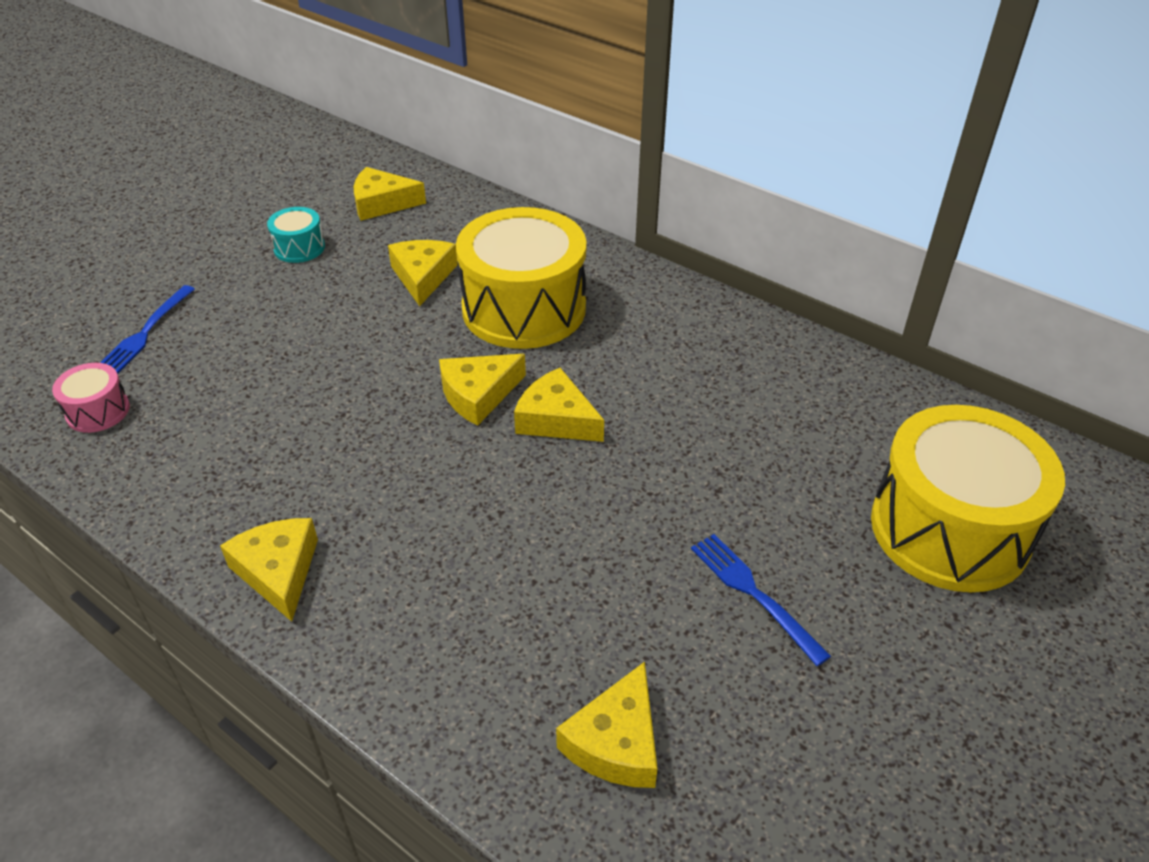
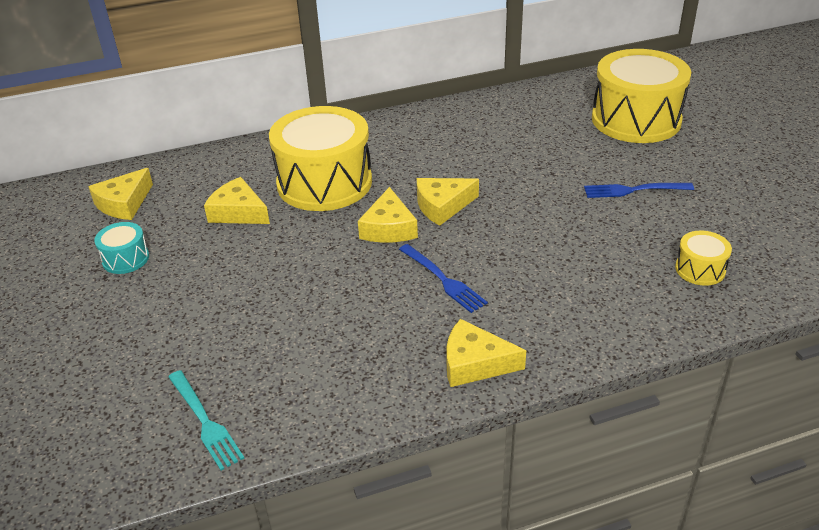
camera: 55 degrees left, 5 degrees down
(98, 411) = (205, 422): pink drum -> turquoise fork
(145, 333) = (132, 371): blue fork -> blue fork (443, 280)
(616, 742) = (700, 269): yellow cheese -> yellow drum

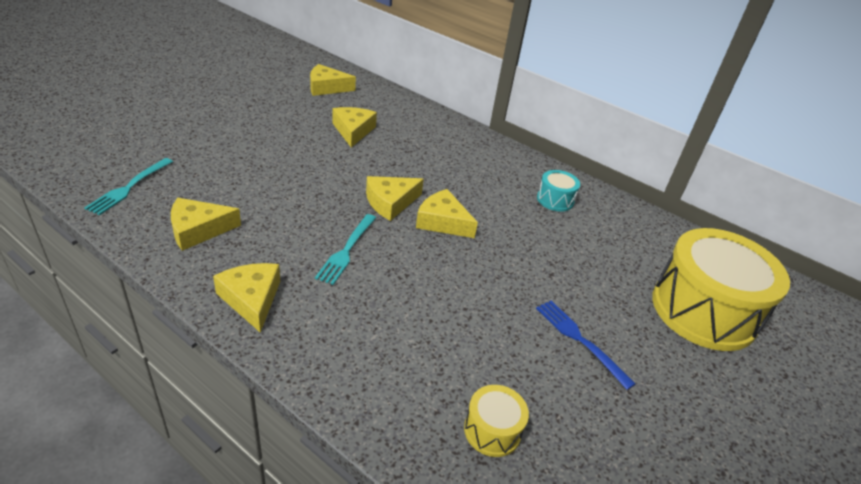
camera: 50 degrees right, 0 degrees up
(125, 259) = (272, 106): turquoise drum -> turquoise drum (555, 200)
(324, 183) = (419, 156): yellow drum -> none
(335, 378) = (198, 230): none -> yellow cheese
(443, 280) = (346, 251): blue fork -> turquoise fork

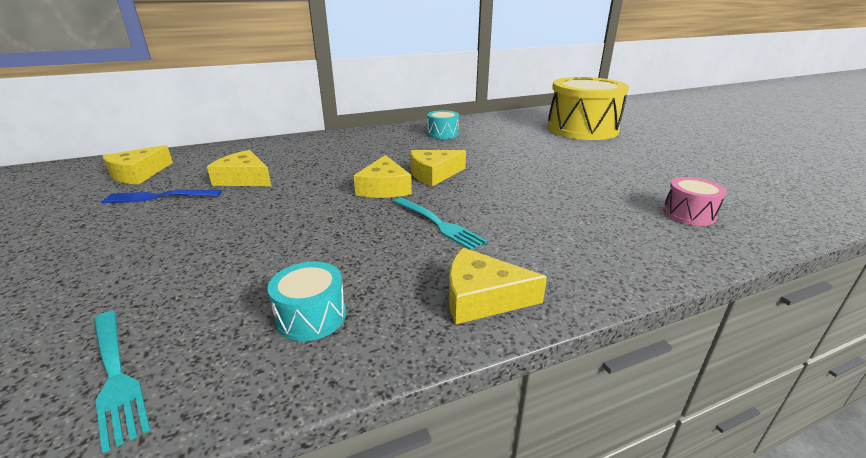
camera: 55 degrees left, 10 degrees down
(198, 230) = (311, 316): yellow cheese -> turquoise drum
(492, 430) = (689, 214): yellow drum -> pink drum
(579, 340) = (598, 164): blue fork -> blue fork (158, 197)

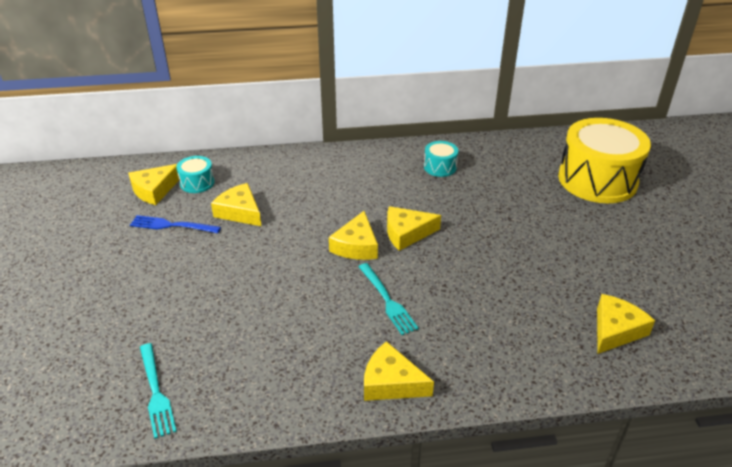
camera: 15 degrees right, 10 degrees up
(311, 316) = (272, 373): turquoise drum -> turquoise drum (197, 183)
(689, 214) = (615, 330): pink drum -> yellow cheese

